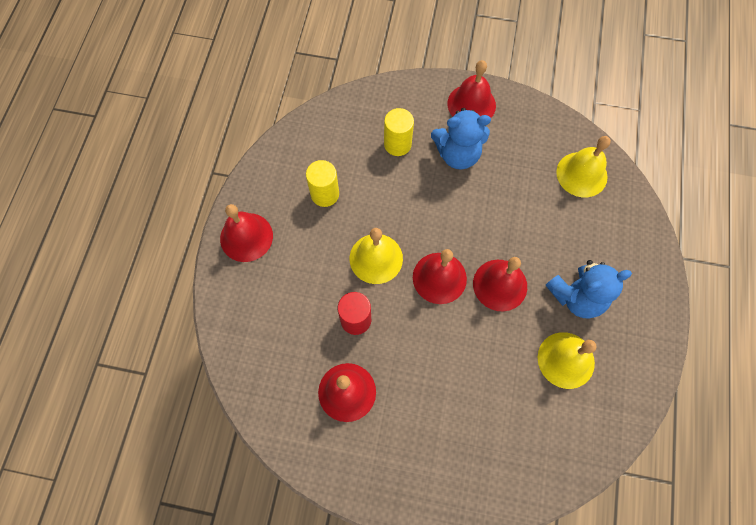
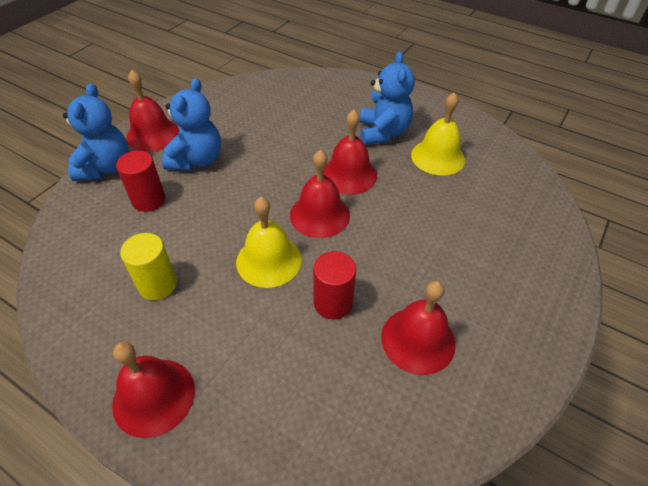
camera: 70 degrees left, 20 degrees down
(397, 144) = (149, 200): yellow cylinder -> red cylinder
(417, 94) = (106, 167): none -> blue teddy bear
(581, 174) = (274, 95): yellow bell -> none

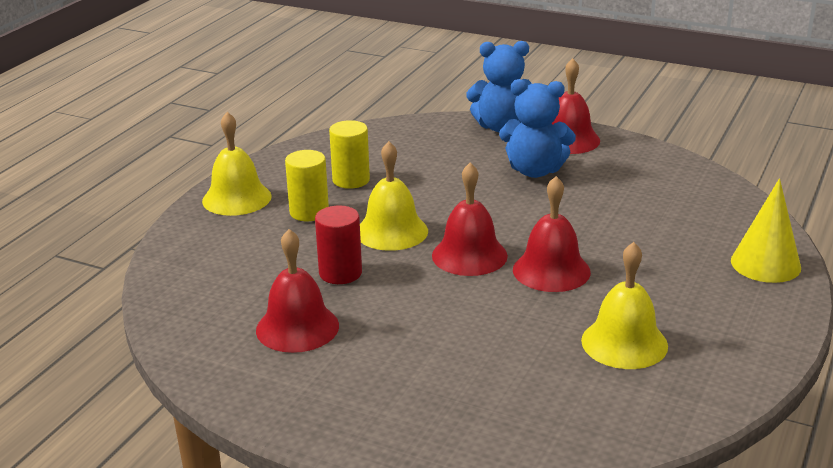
camera: 85 degrees right, 20 degrees down
(149, 200) = (460, 156): red cylinder -> none
(154, 396) = (237, 198): red bell -> yellow bell
(211, 324) = (309, 212): none -> yellow cylinder
(355, 87) = (765, 264): none -> yellow cone
(383, 133) = (659, 293): blue teddy bear -> none

